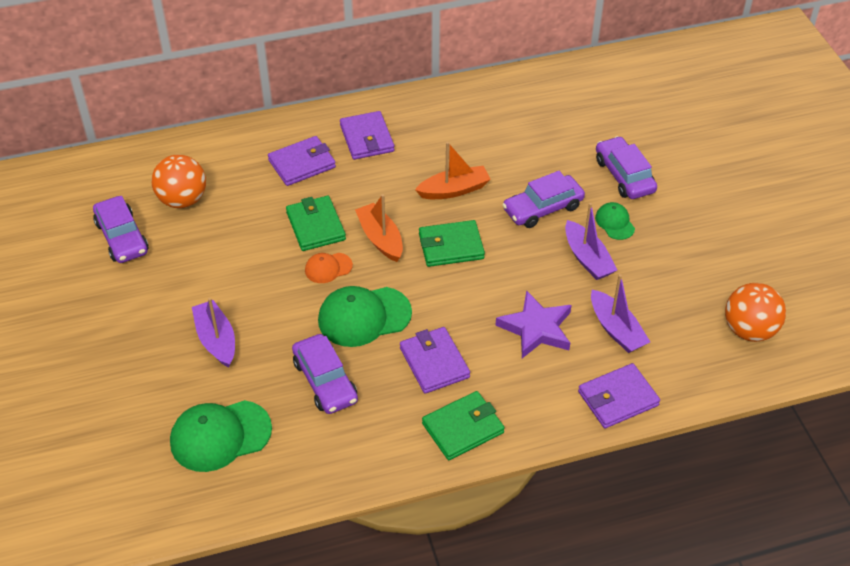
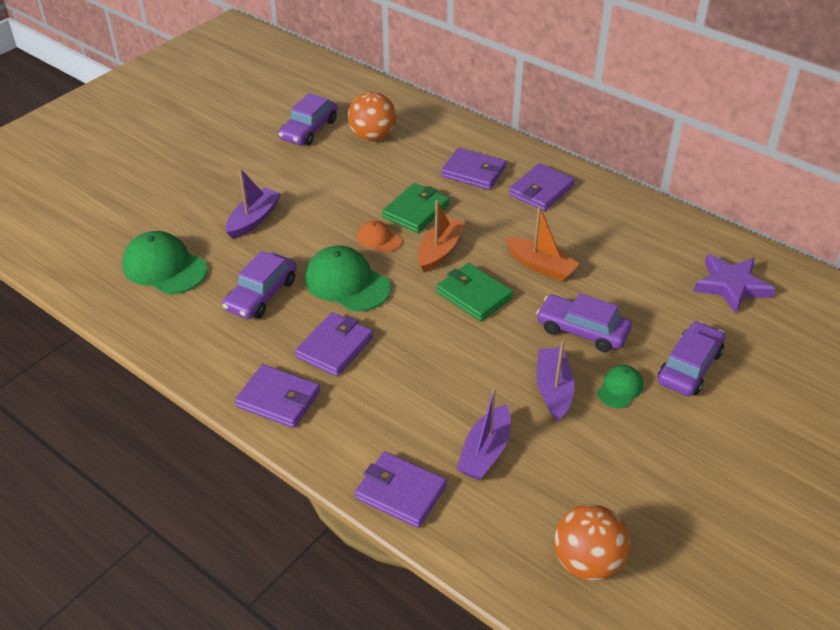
camera: 55 degrees right, 5 degrees down
(463, 428) = (278, 399): green wallet -> purple wallet
(536, 328) = (433, 394): purple star -> purple star (731, 286)
(587, 258) = (553, 390): purple boat -> purple boat turned 150 degrees clockwise

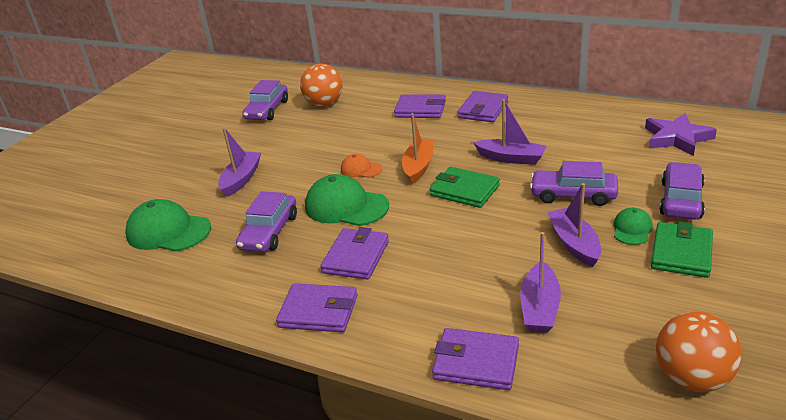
camera: 10 degrees left, 10 degrees down
(416, 211) = (384, 144): green wallet -> green wallet (681, 253)
(540, 266) = (511, 158): orange boat -> purple boat

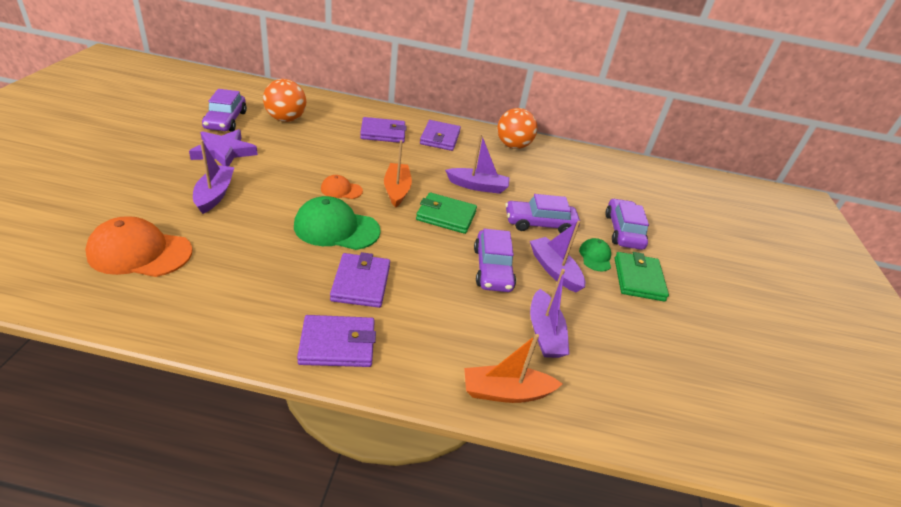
camera: 25 degrees left, 5 degrees up
(168, 231) = (140, 252): green cap -> orange cap
(269, 232) = (261, 255): purple car -> purple car (492, 269)
(476, 362) = (506, 392): purple wallet -> orange boat
(677, 138) = (603, 176): purple star -> purple star (224, 152)
(692, 378) = (682, 395): orange ball -> orange ball (513, 146)

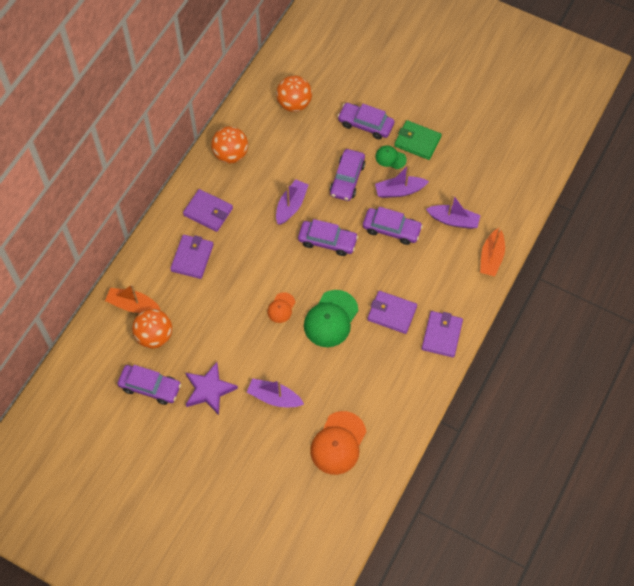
camera: 65 degrees left, 25 degrees up
(396, 190) = (287, 267): orange boat -> orange boat (133, 305)
(446, 216) = (327, 241): green wallet -> purple car
(602, 178) = (294, 104): none -> orange ball

